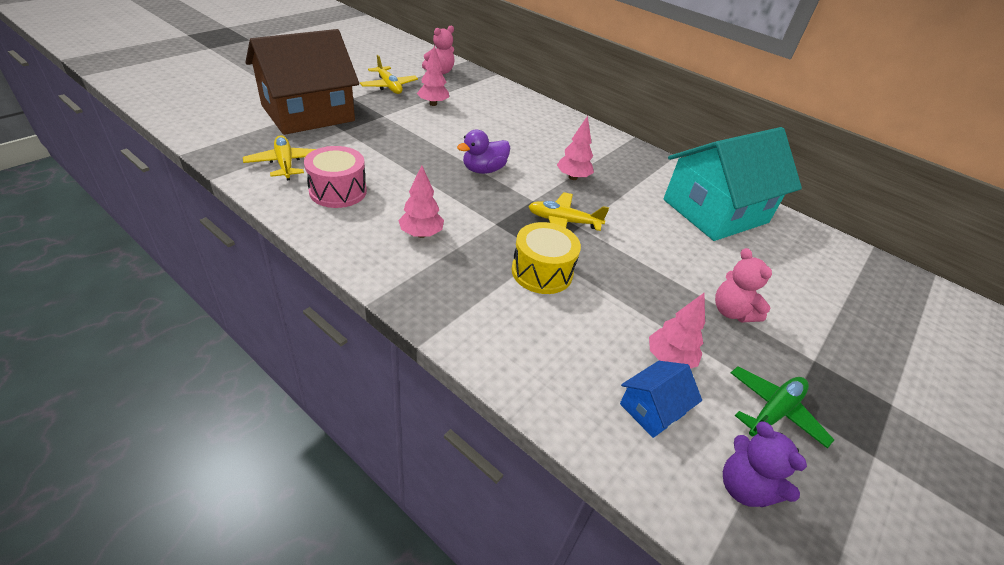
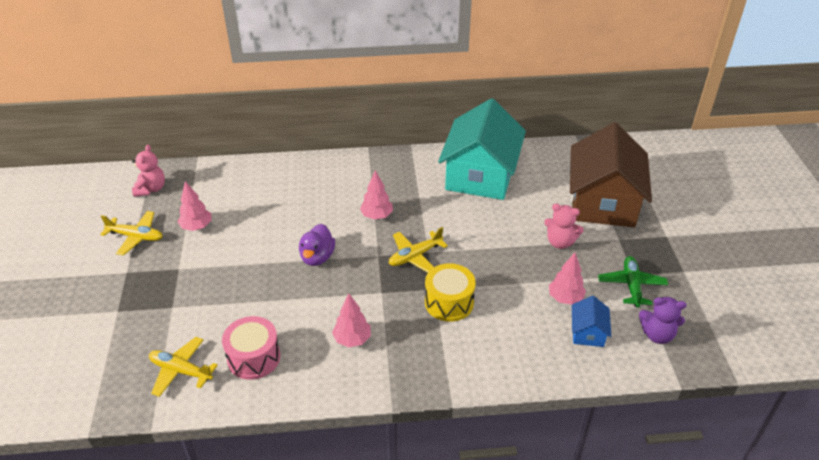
camera: 40 degrees left, 0 degrees up
(308, 113) = (118, 315): brown house -> brown house (603, 202)

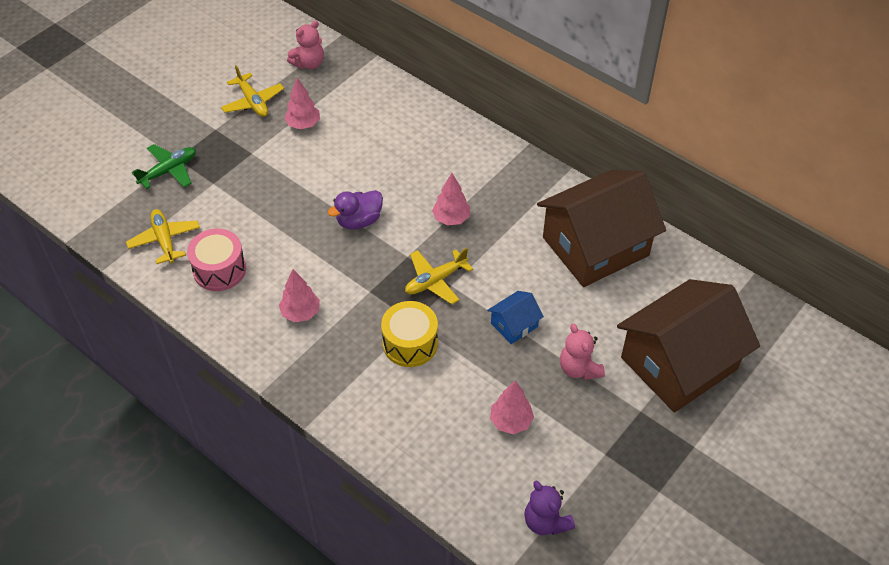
camera: 45 degrees right, 10 degrees up
(415, 256) = (435, 280): yellow plane -> yellow plane turned 45 degrees counterclockwise
(480, 175) = (595, 246): turquoise house -> brown house
(588, 332) = (488, 466): blue house -> blue house (514, 325)
(631, 285) = (587, 461): green plane -> green plane (169, 171)

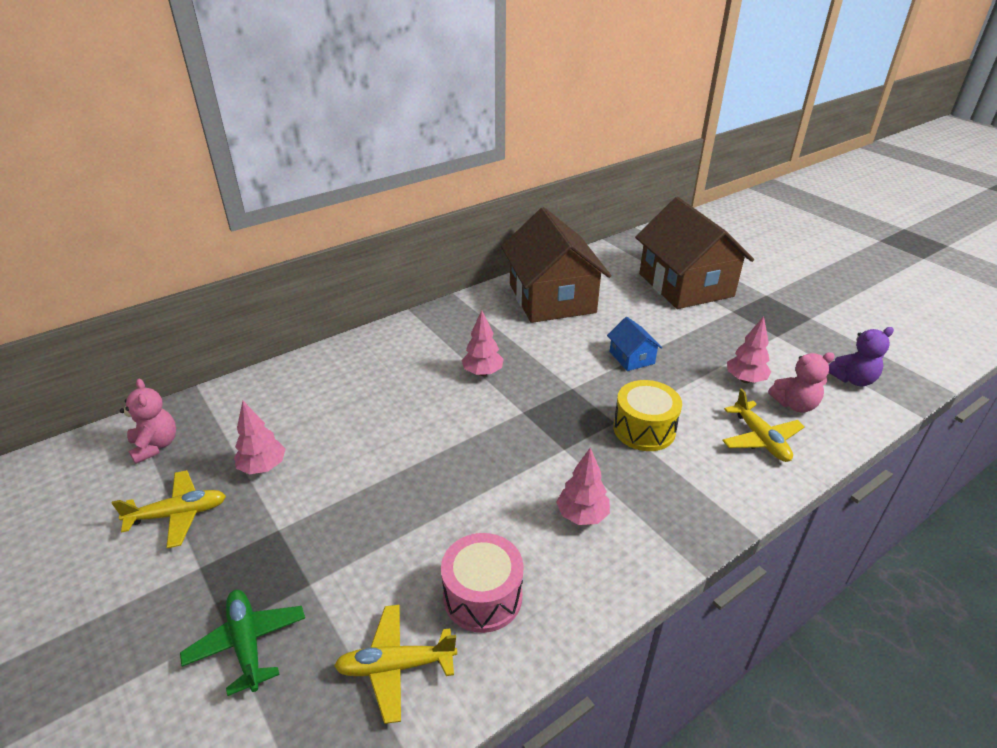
camera: 75 degrees left, 15 degrees down
(359, 221) = (454, 441): purple duck -> none
(435, 280) = (563, 397): yellow plane -> yellow plane (760, 439)
(579, 368) = (686, 332): pink teddy bear -> pink teddy bear (795, 404)

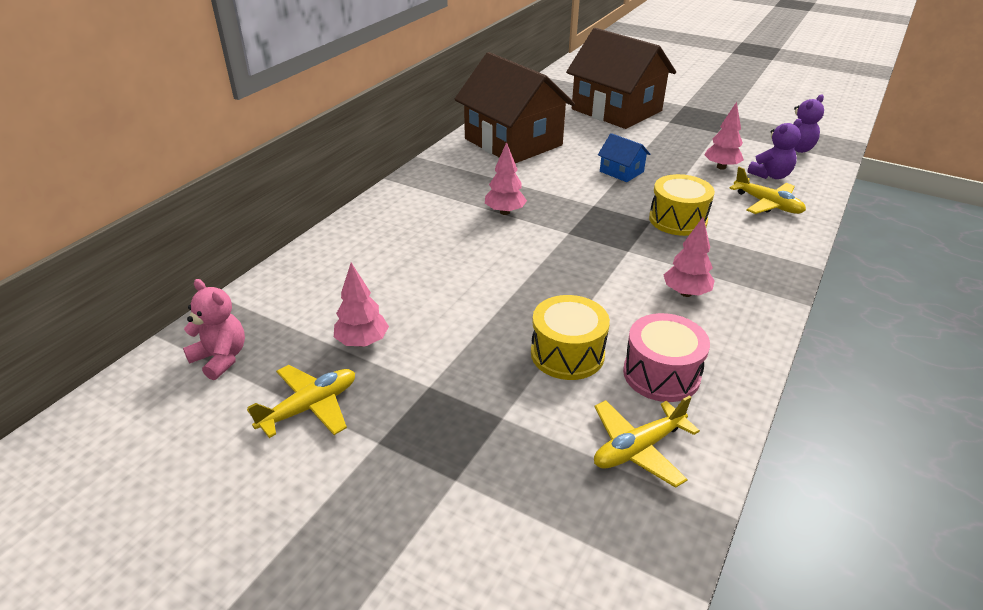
camera: 25 degrees left, 0 degrees up
(247, 644) = (488, 483): green plane -> none
(415, 541) = (567, 354): none -> yellow drum
(795, 404) = (770, 175): pink teddy bear -> purple teddy bear

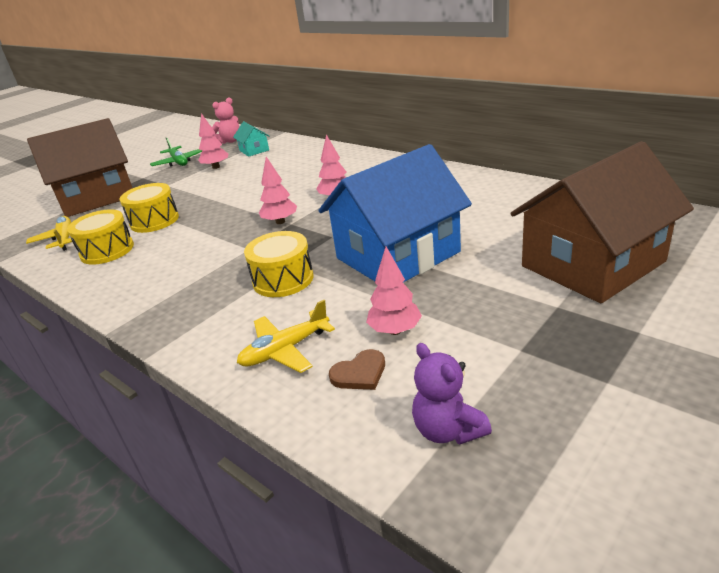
camera: 105 degrees right, 5 degrees down
(297, 312) = (254, 150): none -> turquoise house
(309, 407) = (179, 162): yellow plane -> green plane
(513, 142) = (478, 198): brown house -> brown house (97, 197)
(621, 171) = (397, 255): blue house -> blue house, size x2.39
(661, 374) = (107, 250): pink drum -> yellow drum
(686, 293) = (174, 270): pink tree -> pink tree (280, 222)
(770, 175) = (360, 373): purple teddy bear -> brown heart

